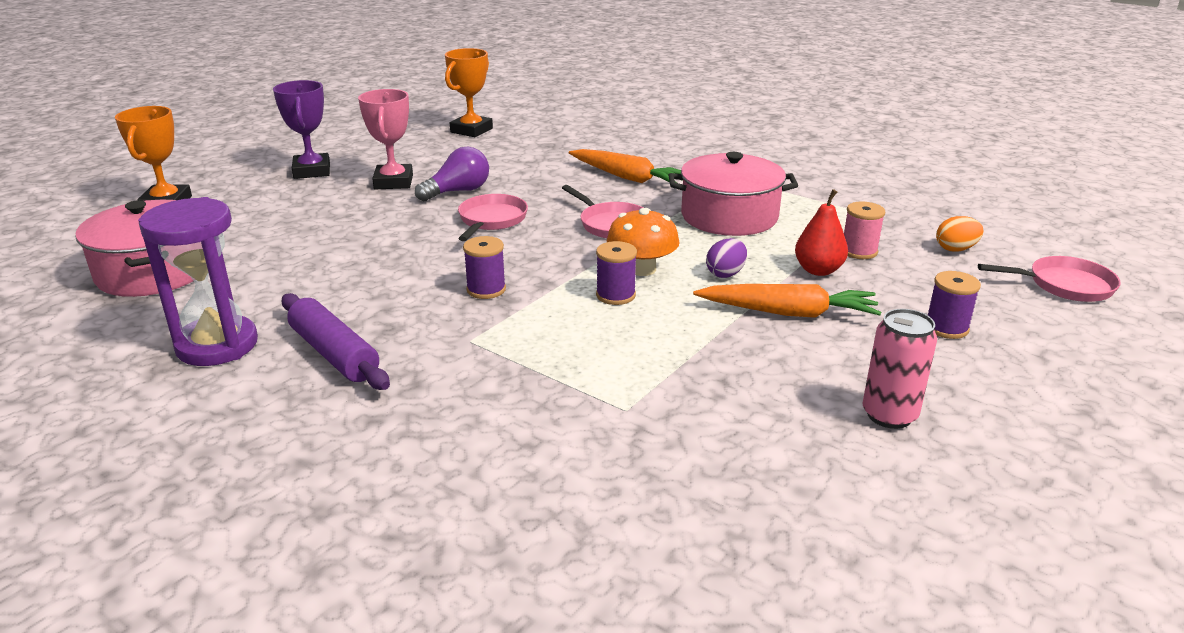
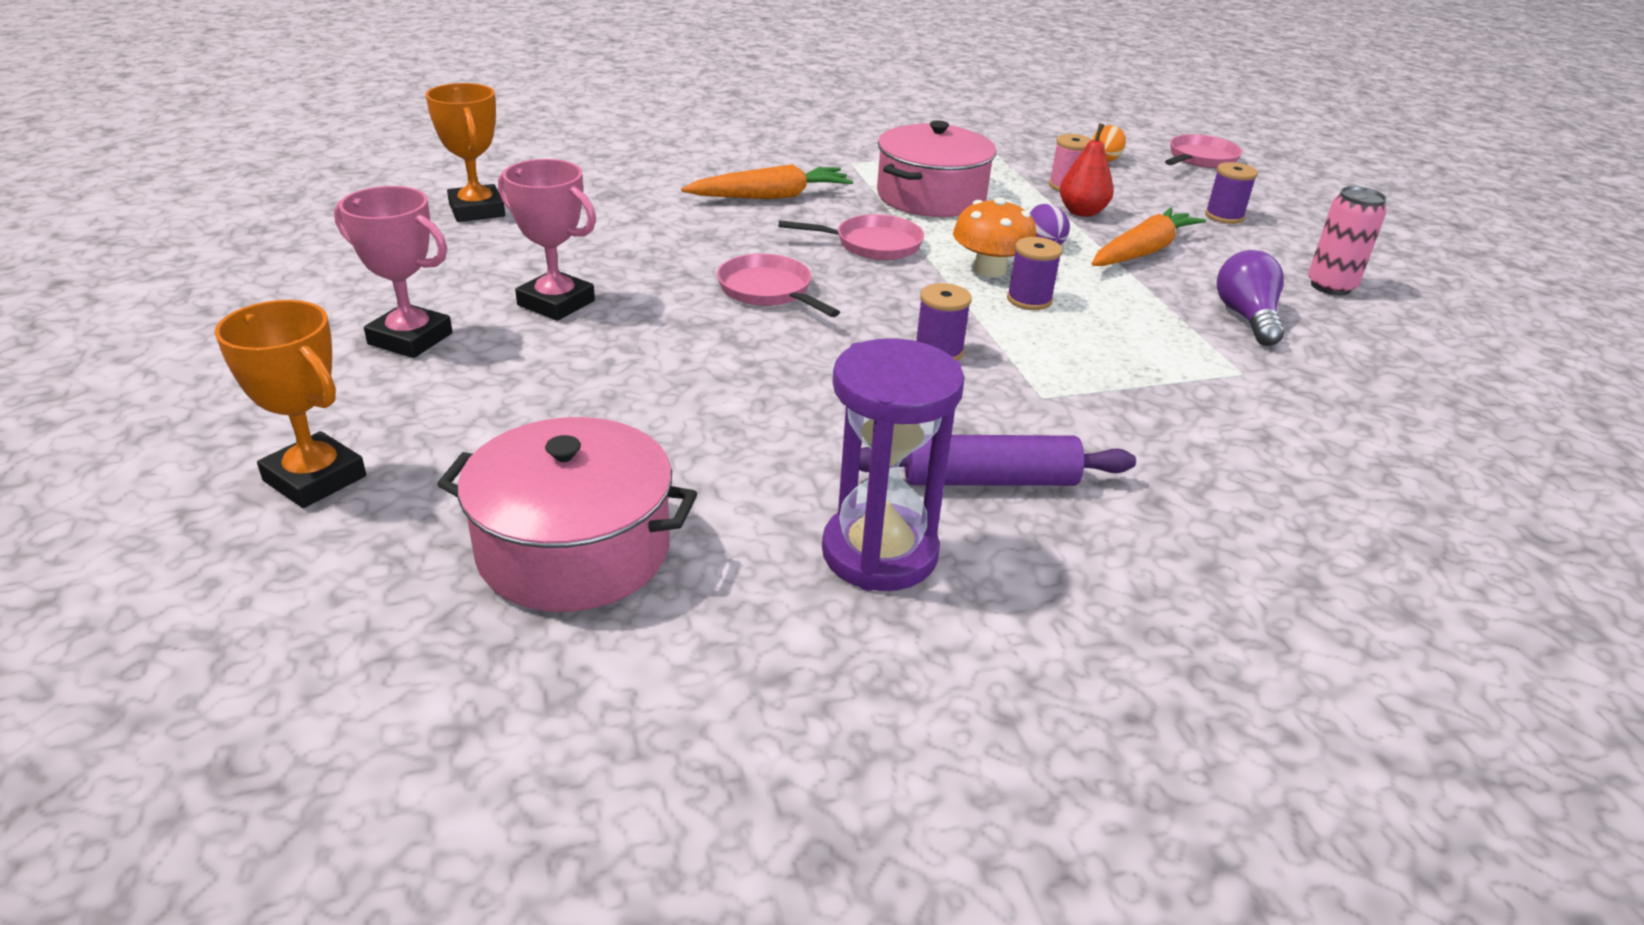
camera: 55 degrees left, 5 degrees up
(312, 171) = (410, 339): purple trophy -> pink trophy
(458, 191) = (656, 280): purple light bulb -> purple light bulb (1246, 317)

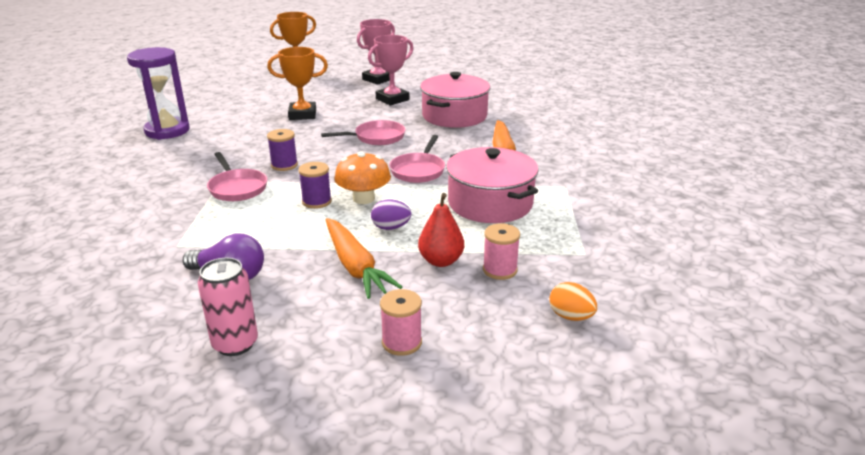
camera: 110 degrees right, 5 degrees down
(477, 210) = (501, 90): orange trophy -> orange trophy (302, 115)
(574, 550) = (225, 94): pink pot -> pink pot (454, 116)
(989, 480) = (179, 156): purple rolling pin -> none
(1200, 159) = (571, 397): pink pan -> pink pan (237, 188)
(1224, 216) = (402, 342): purple spool -> pink spool

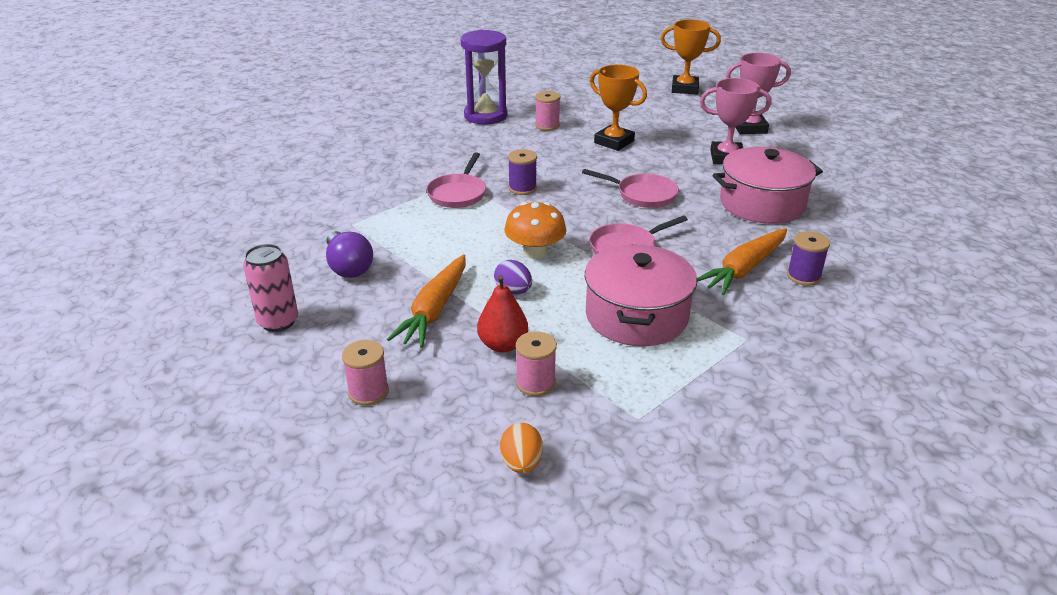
camera: 45 degrees right, 5 degrees up
(233, 121) = (547, 125): none -> pink spool
(316, 201) = (495, 236): purple spool -> purple spool (803, 276)

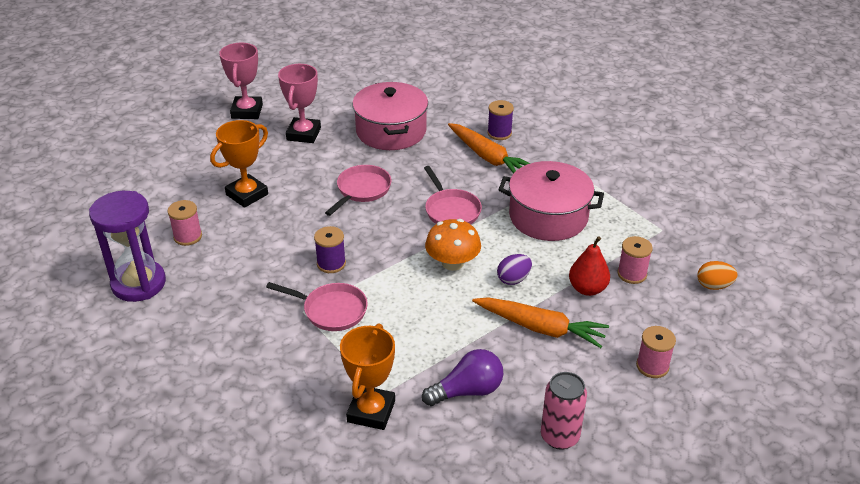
camera: 85 degrees left, 5 degrees up
(684, 89) = (135, 133): orange trophy -> orange trophy (371, 411)

